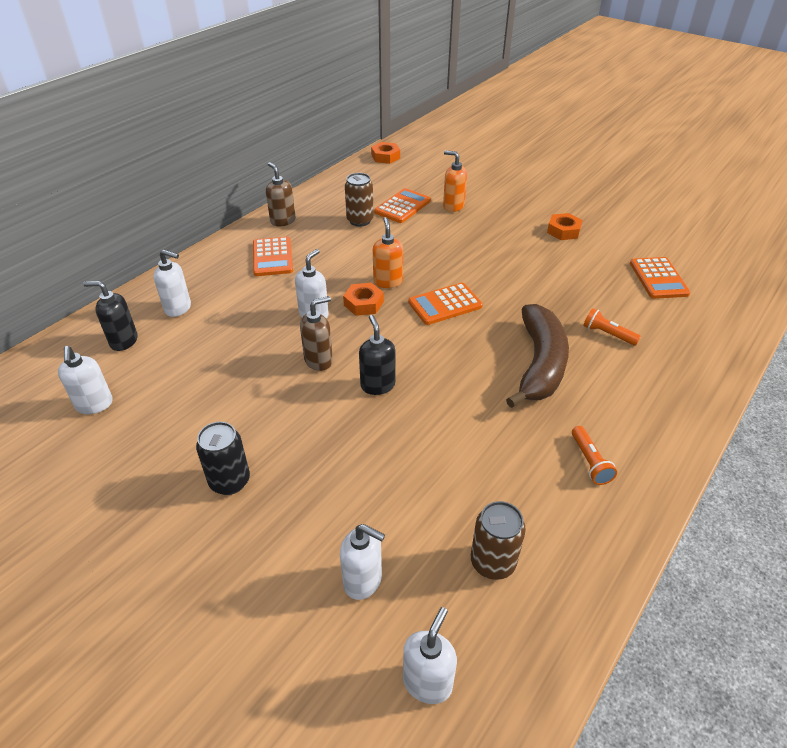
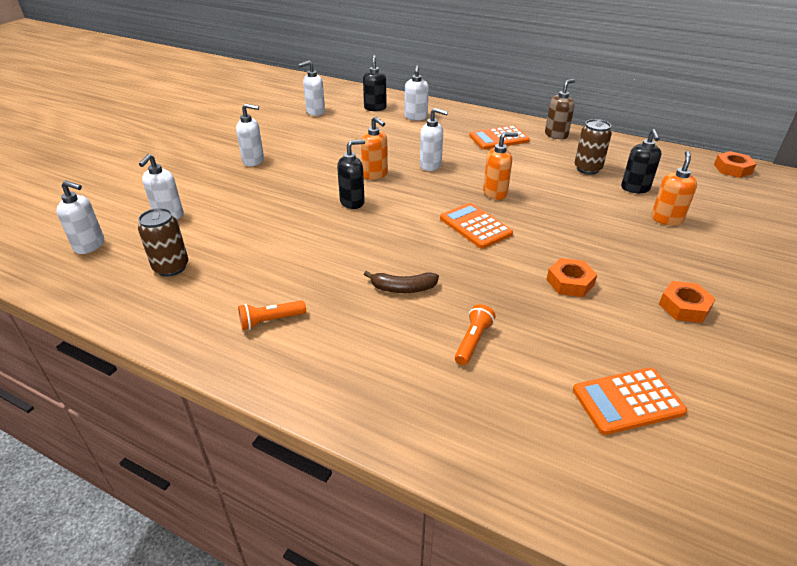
camera: 80 degrees right, 5 degrees down
(230, 481) = (253, 161): black can -> white soap dispenser
(319, 360) = (375, 175): brown soap dispenser -> orange soap dispenser
(363, 303) = (456, 185): orange nut -> orange nut (570, 282)
(402, 206) = (635, 188): orange calculator -> black soap dispenser
(540, 364) = (403, 288): brown banana -> brown banana, size x0.48

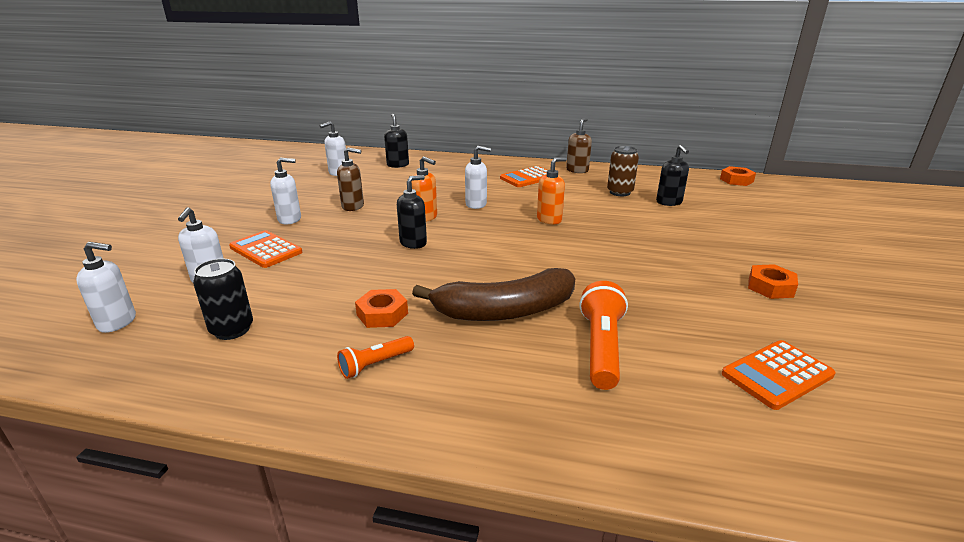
camera: 15 degrees left, 10 degrees down
(171, 267) = (232, 330): brown can -> black can
(314, 153) = (353, 206): none -> brown soap dispenser
(403, 288) = (504, 311): brown banana -> brown banana, size x2.07
(416, 117) = (441, 168): white soap dispenser -> none
(473, 341) = (601, 347): orange flashlight -> orange flashlight, size x1.71
(475, 226) = (546, 248): orange calculator -> orange calculator (266, 250)
(570, 282) = (661, 282): orange nut -> orange nut (382, 314)
(666, 219) = (710, 222): orange soap dispenser -> none

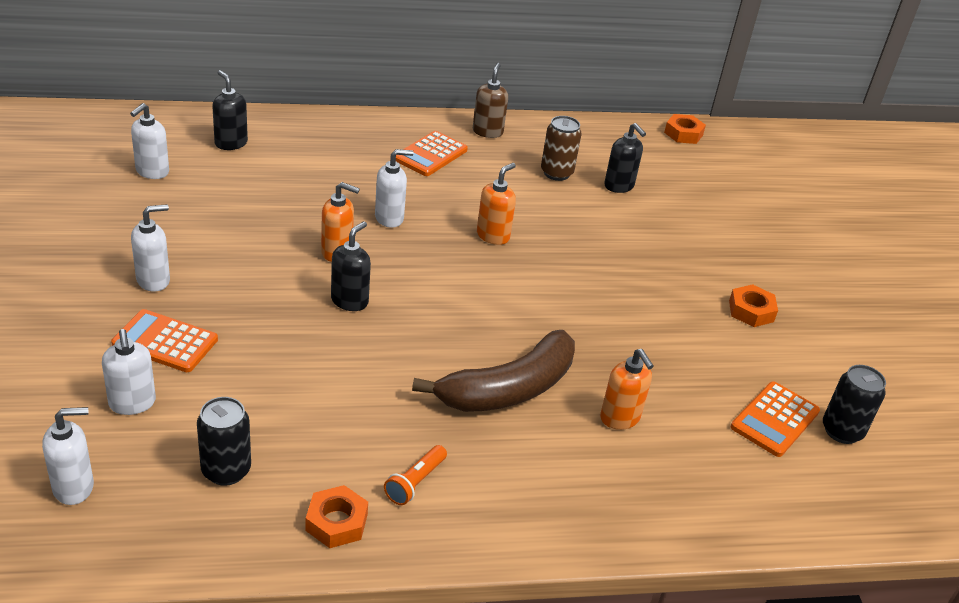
camera: 25 degrees left, 10 degrees up
(353, 206) = (225, 243): brown soap dispenser -> none
(382, 314) = (381, 417): orange nut -> orange nut (337, 522)
(601, 347) = (620, 418): orange flashlight -> orange soap dispenser
(862, 398) = (841, 431): none -> black can

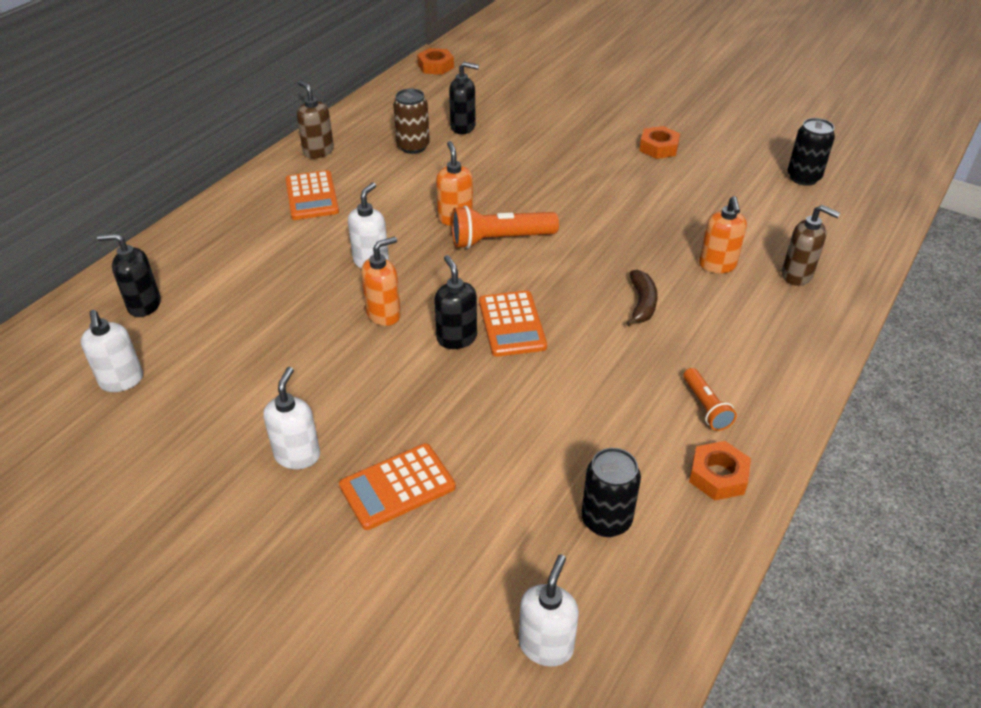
camera: 45 degrees left, 5 degrees up
(132, 403) = (464, 549): white soap dispenser -> none
(495, 271) = (500, 240): none -> orange flashlight
(508, 389) = (642, 303): brown banana -> brown banana, size x0.48
(620, 418) = (717, 265): orange soap dispenser -> orange soap dispenser turned 75 degrees clockwise
(672, 481) = (797, 275): none -> brown soap dispenser
(774, 419) = (772, 198): orange calculator -> orange calculator (512, 324)

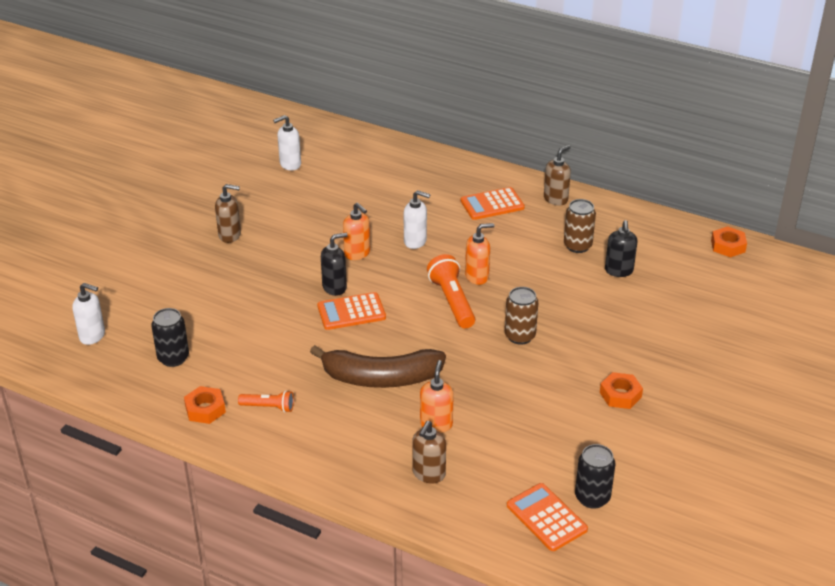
camera: 85 degrees right, 5 degrees down
(144, 305) = (358, 158): black soap dispenser -> none
(297, 455) = (230, 235): white soap dispenser -> brown soap dispenser
(397, 486) = (204, 274): orange calculator -> orange calculator (546, 517)
(567, 197) = (520, 336): none -> brown can
(642, 303) = (381, 378): brown banana -> brown banana, size x2.07
(705, 407) = (268, 407): orange flashlight -> orange flashlight turned 150 degrees counterclockwise
(717, 265) = (436, 424): orange soap dispenser -> orange soap dispenser turned 105 degrees clockwise

